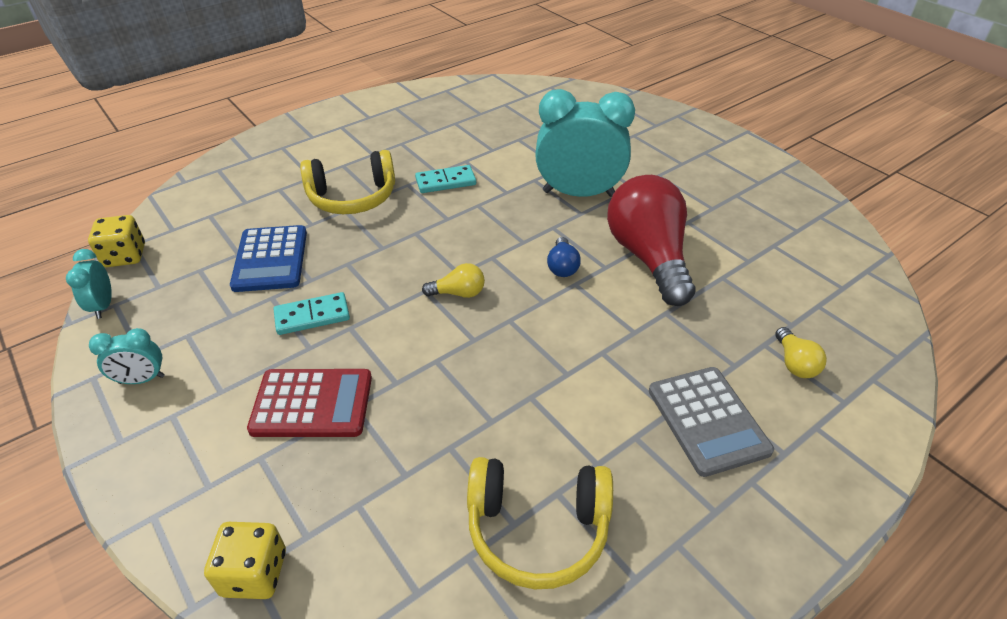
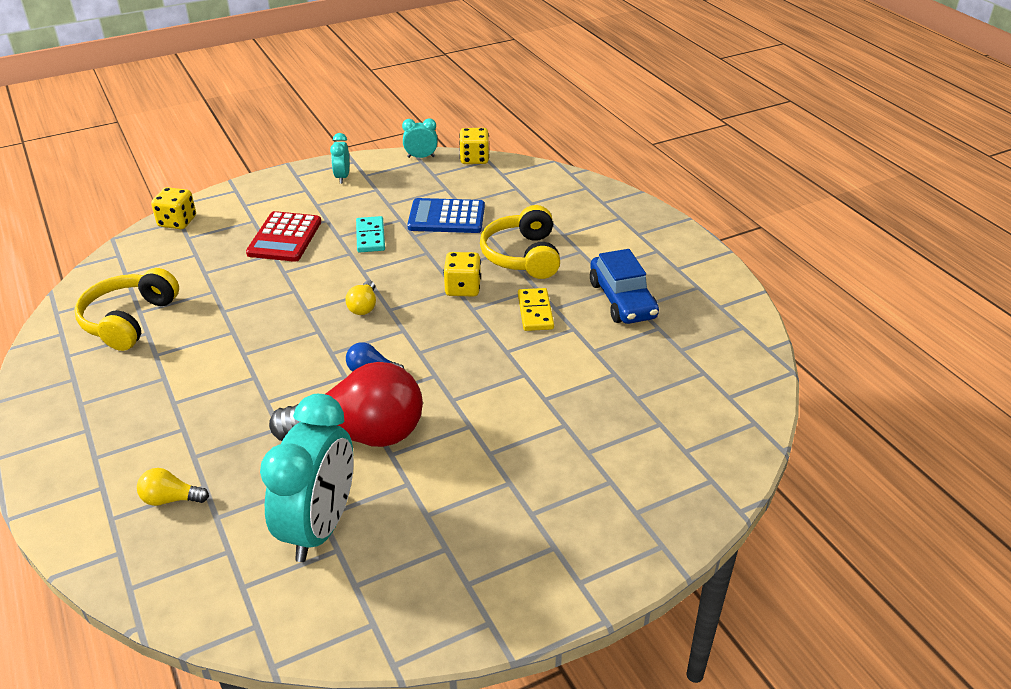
camera: 100 degrees right, 5 degrees down
(414, 228) = (463, 288): none -> yellow dice
(420, 140) = (622, 300): none -> blue car
(445, 182) = (535, 312): turquoise domino -> yellow domino
(578, 193) = (488, 404): turquoise clock -> turquoise clock (320, 527)
(707, 420) = (151, 421): grey calculator -> none

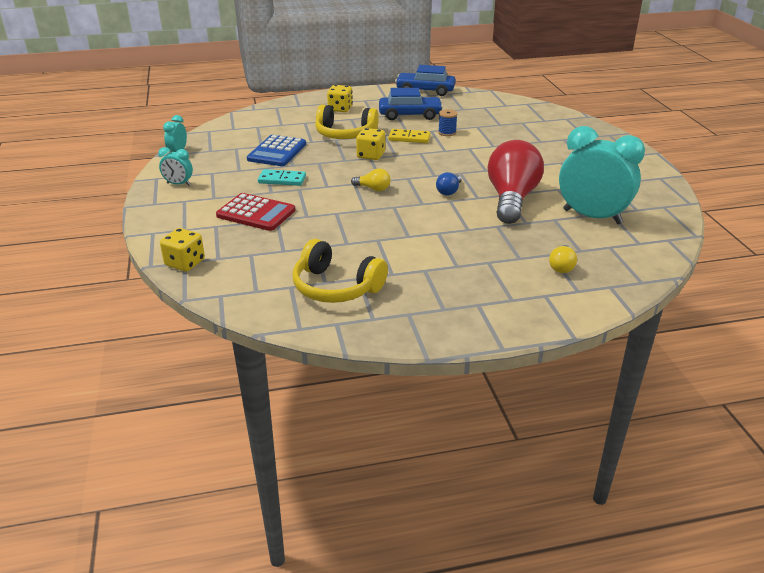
camera: 75 degrees left, 5 degrees down
(474, 159) = (201, 135): yellow dice -> yellow dice (340, 109)
(573, 345) = (447, 132): none -> blue spool
(735, 300) = (425, 91): none -> blue car

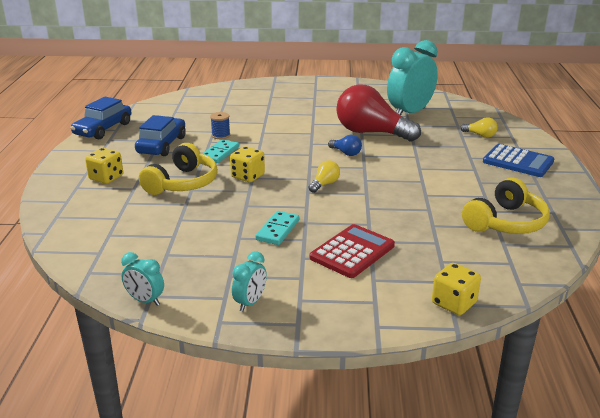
camera: 75 degrees left, 5 degrees down
(277, 152) = (199, 227): blue calculator -> blue calculator (518, 161)
(409, 138) = (220, 153): yellow domino -> turquoise domino

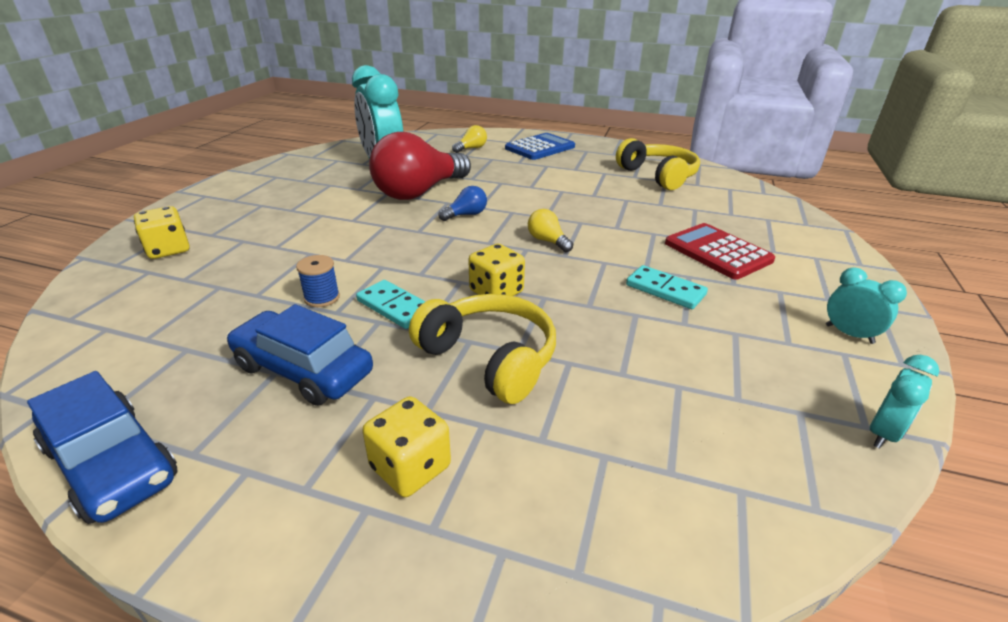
camera: 75 degrees left, 5 degrees up
(454, 303) = (805, 223): yellow dice -> yellow dice (168, 250)

